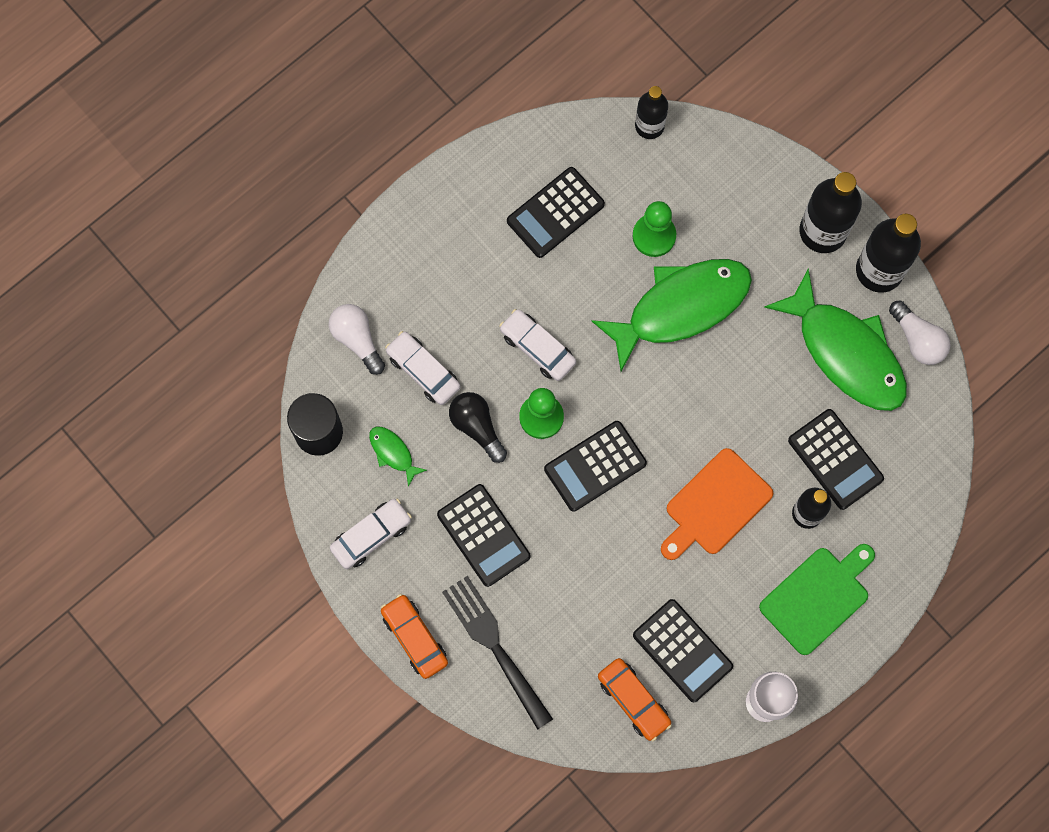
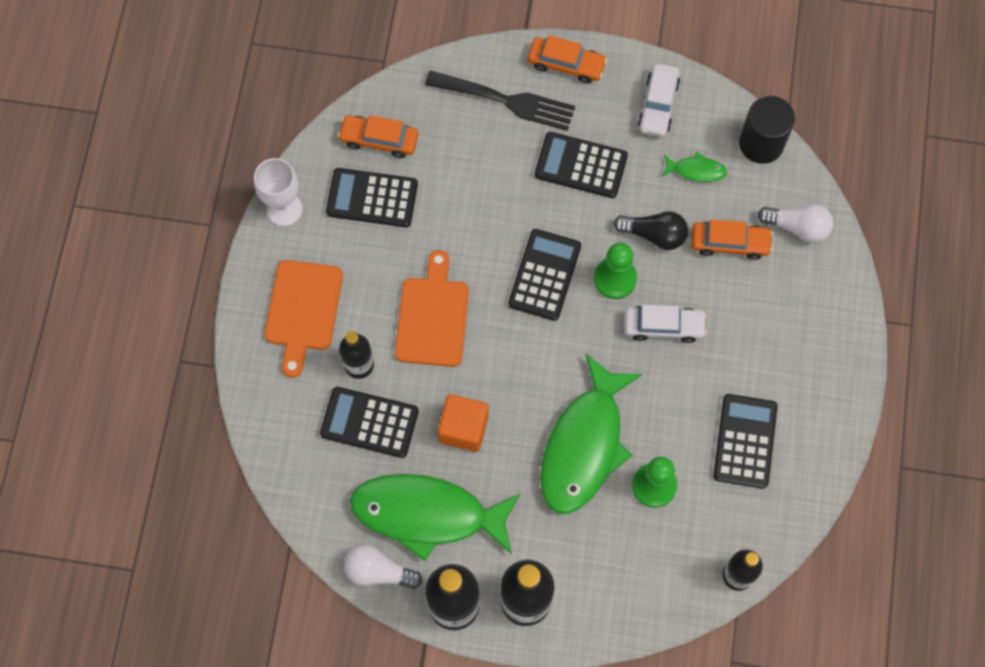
camera: 140 degrees right, 5 degrees down
(423, 371) = (729, 243): white car -> orange car
(764, 395) = (463, 428): none -> orange cube
(817, 597) = (303, 310): green cutting board -> orange cutting board

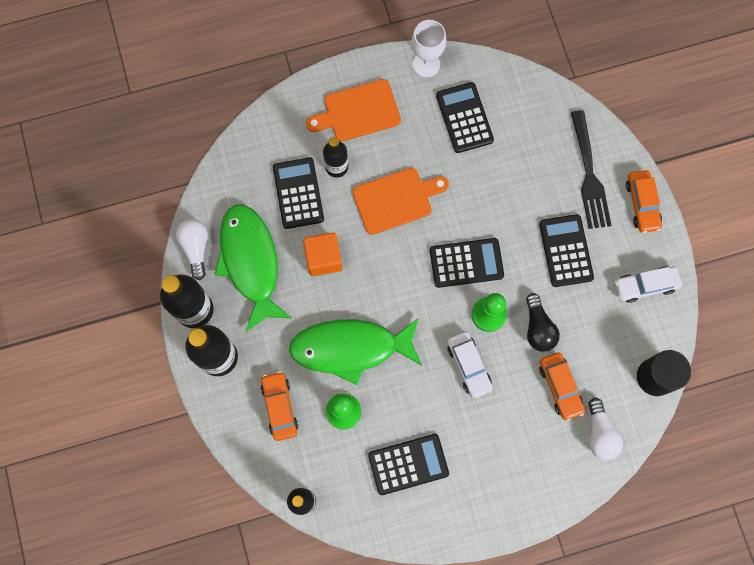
camera: 65 degrees right, 5 degrees up
(379, 140) = (511, 102): orange car -> orange car (280, 407)
(696, 170) = (606, 337): green fish -> none

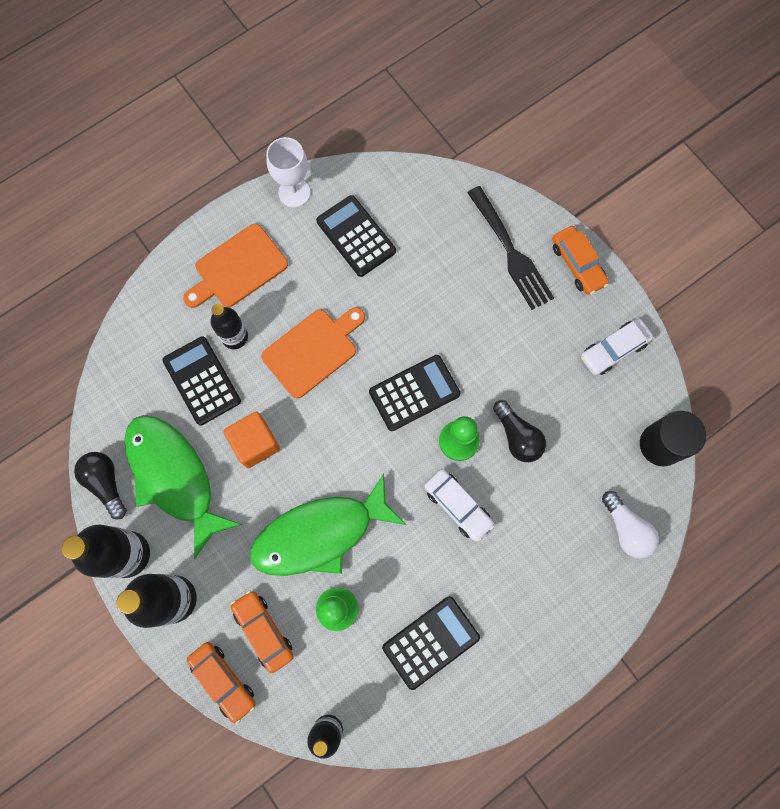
camera: 20 degrees left, 0 degrees up
(196, 248) = (106, 483): white light bulb -> black light bulb
(560, 387) = (564, 493): orange car -> orange car (223, 680)
(565, 251) = (516, 342): black calculator -> none

